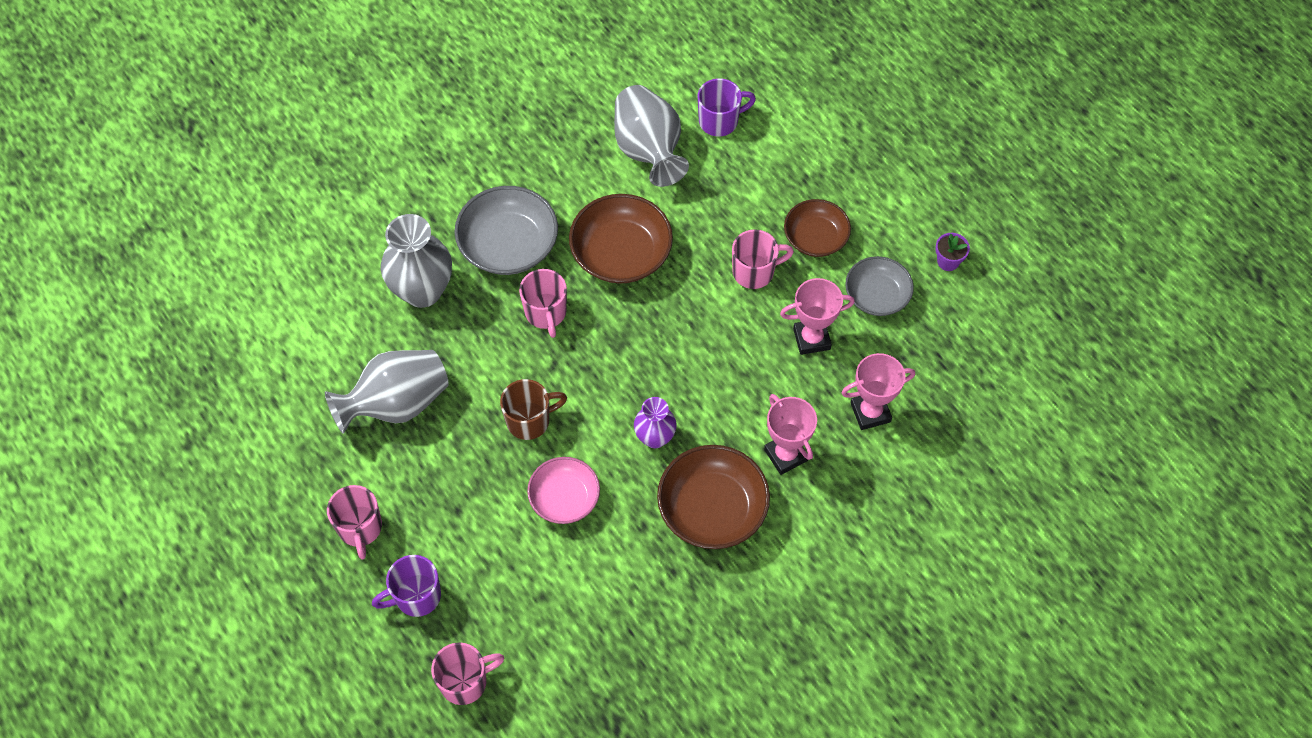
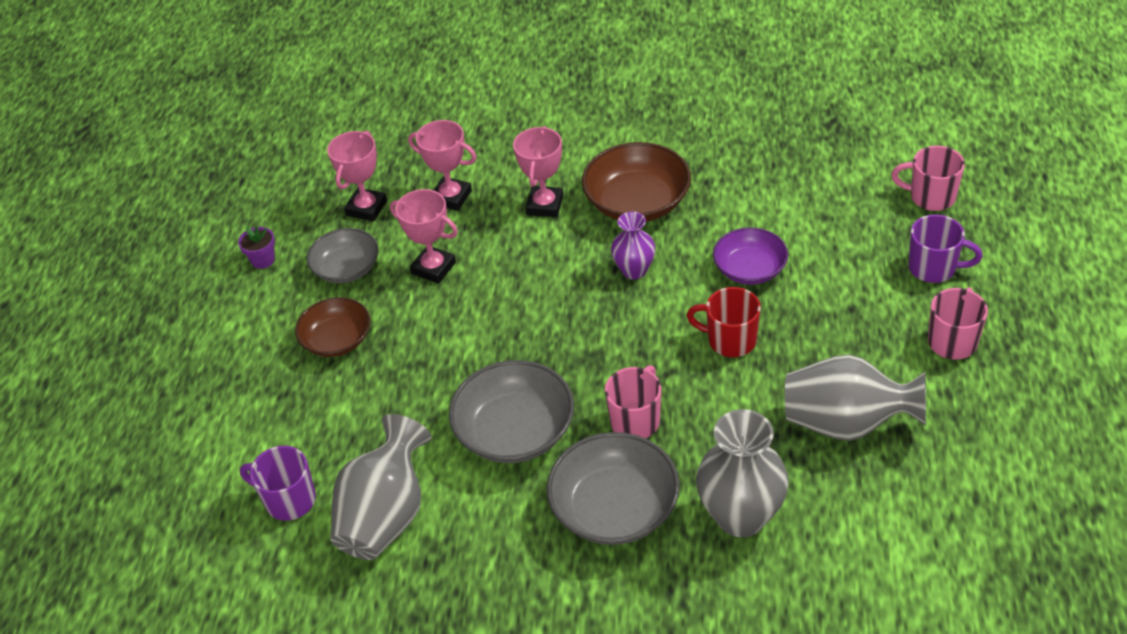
camera: 135 degrees left, 15 degrees down
(530, 420) = (730, 340): brown mug -> red mug
(564, 498) = (749, 269): pink bowl -> purple bowl
(621, 253) = (515, 431): brown bowl -> grey bowl
(754, 272) = (418, 344): pink mug -> none
(926, 357) = (366, 208): none -> pink trophy

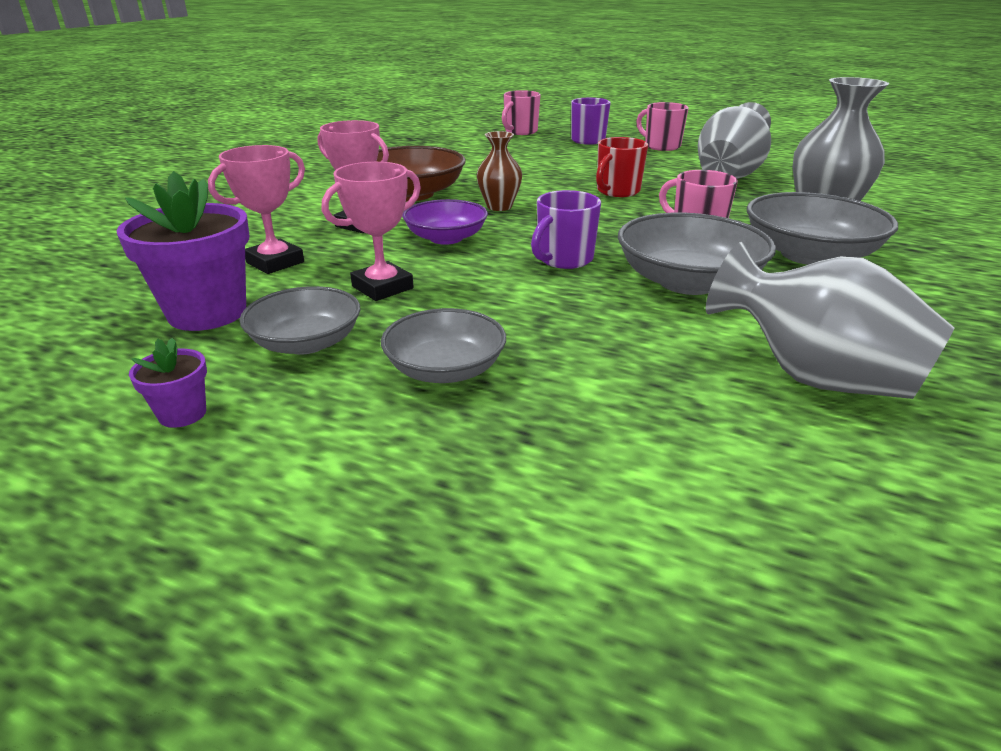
camera: 75 degrees left, 15 degrees down
(289, 500) = (772, 461): purple mug -> purple mug (564, 259)
(337, 340) = (445, 369): brown bowl -> grey bowl
(366, 208) = (207, 313): pink trophy -> purple flower pot
(634, 270) = (499, 206): purple vase -> brown vase
(749, 269) = (540, 176): purple bowl -> purple bowl (446, 238)

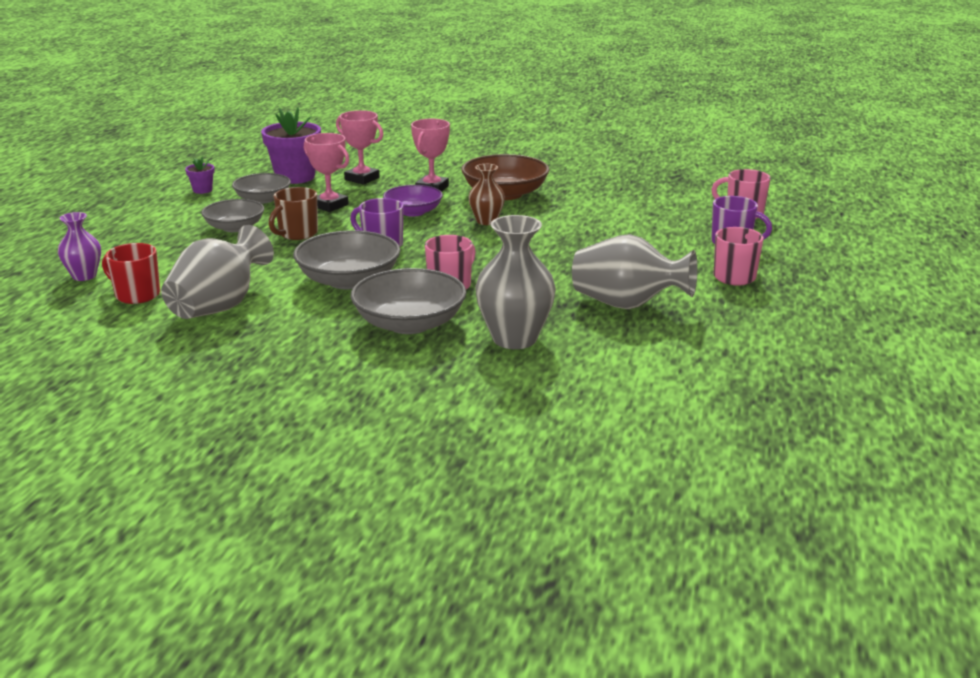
camera: 80 degrees right, 5 degrees down
(500, 313) = (297, 234): none -> brown mug
(617, 191) = (548, 258): red mug -> red mug (136, 295)
(701, 573) = (84, 276): none -> purple vase

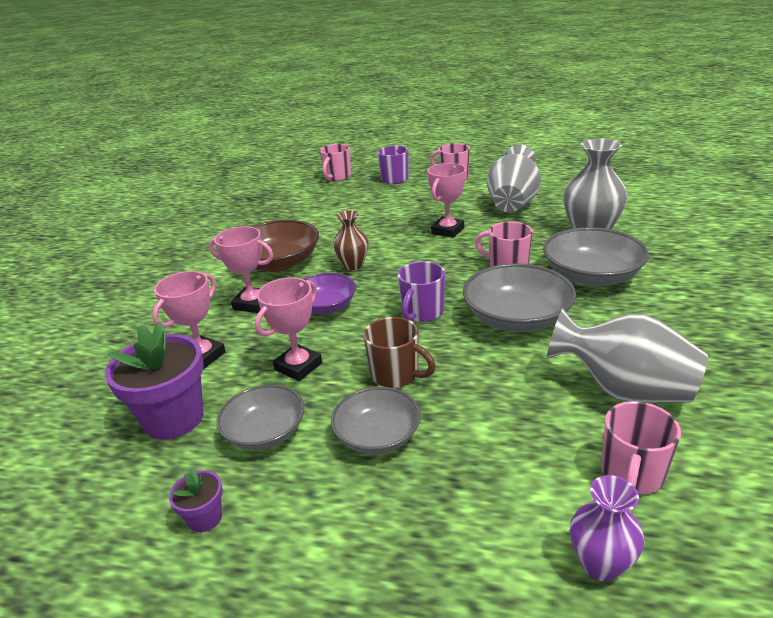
camera: 90 degrees left, 5 degrees up
(136, 295) = (631, 474): red mug -> pink mug
(554, 264) = (447, 231): none -> pink trophy

